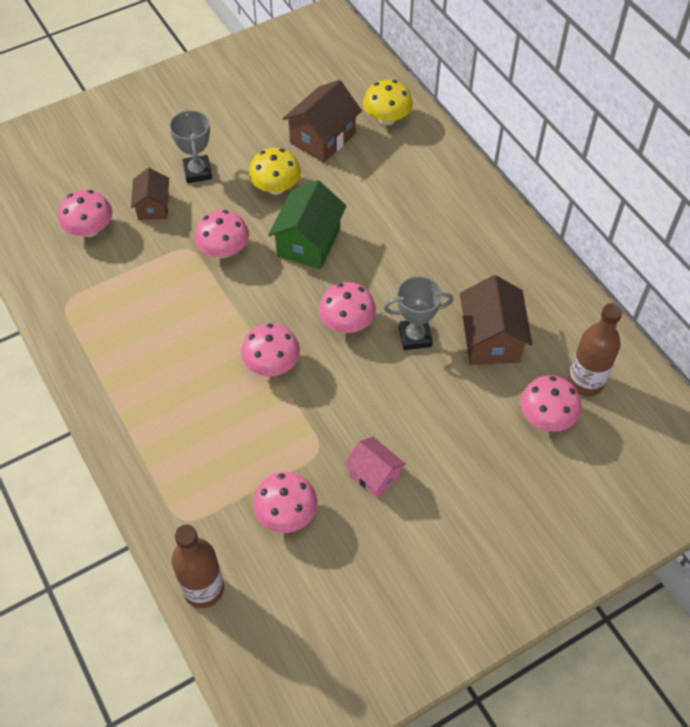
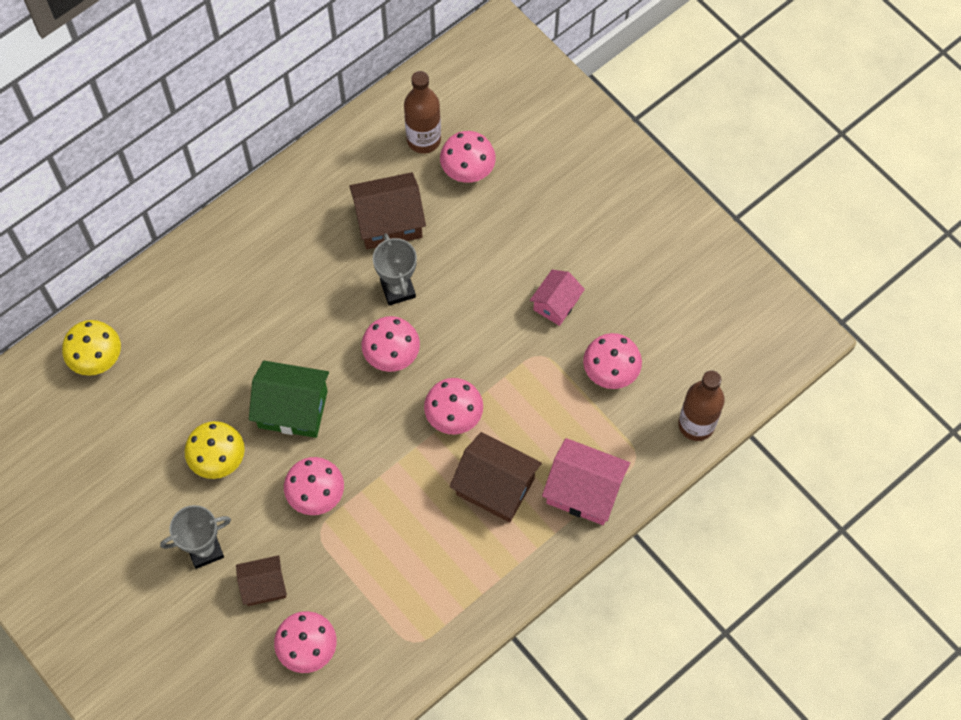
camera: 100 degrees left, 10 degrees up
(162, 464) = (584, 491): none -> pink house
(323, 138) = (135, 422): brown house -> brown house (495, 486)

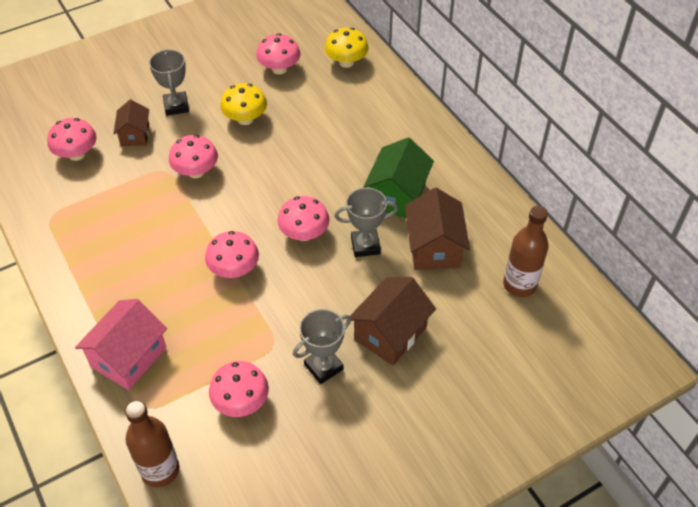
camera: 100 degrees right, 15 degrees down
(293, 409) = (272, 165): green house -> green house (397, 195)
(467, 169) = (483, 315): pink mushroom -> pink mushroom (279, 69)
(495, 486) = (158, 290): brown house -> brown house (390, 333)
(556, 304) = (323, 367): pink house -> grey trophy

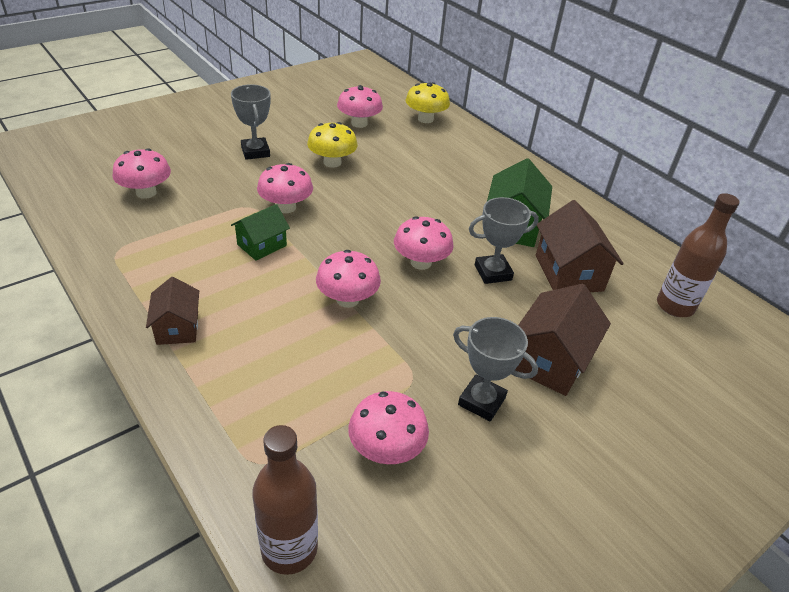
camera: 10 degrees left, 10 degrees down
(128, 357) = (227, 401): pink house -> none
(135, 135) = (212, 176): brown house -> brown house (177, 328)
(170, 212) = (262, 245): none -> green house
(323, 367) = (481, 401): grey trophy -> grey trophy turned 75 degrees clockwise

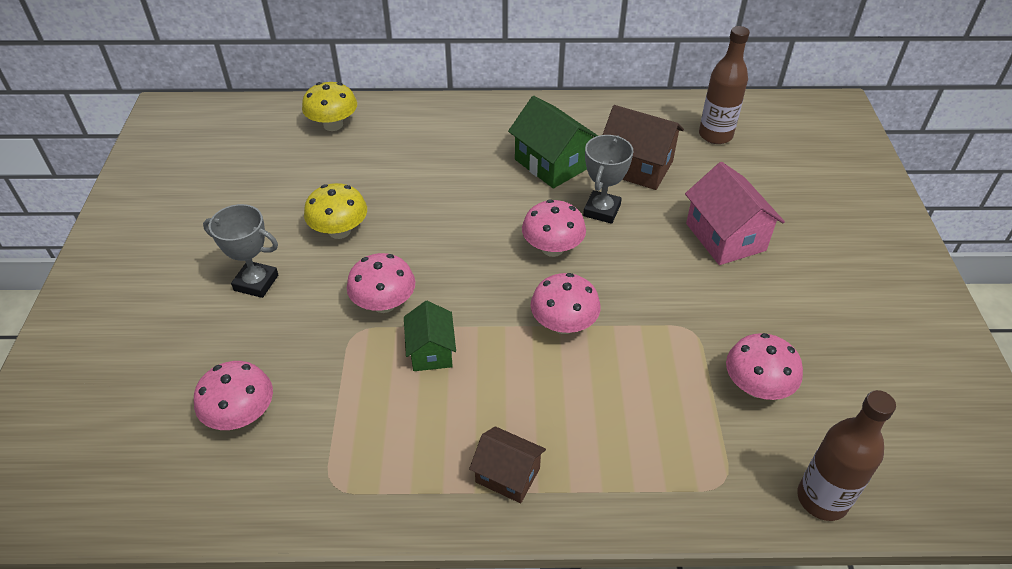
camera: 50 degrees left, 5 degrees up
(359, 123) = (288, 175): pink mushroom -> none
(481, 401) = (742, 301): grey trophy -> none
(550, 360) = (725, 237): brown house -> pink house

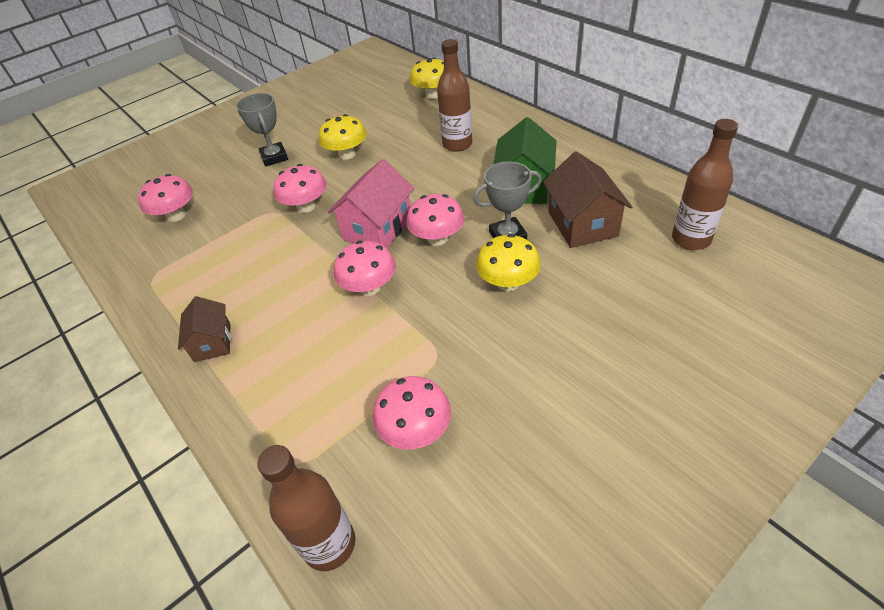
camera: 55 degrees right, 0 degrees up
(431, 351) = (285, 248): green house -> none
(437, 159) = (457, 144): none -> brown bottle
(655, 244) = (508, 283): none -> yellow mushroom
(725, 237) = (570, 316): pink house -> pink house (378, 228)

